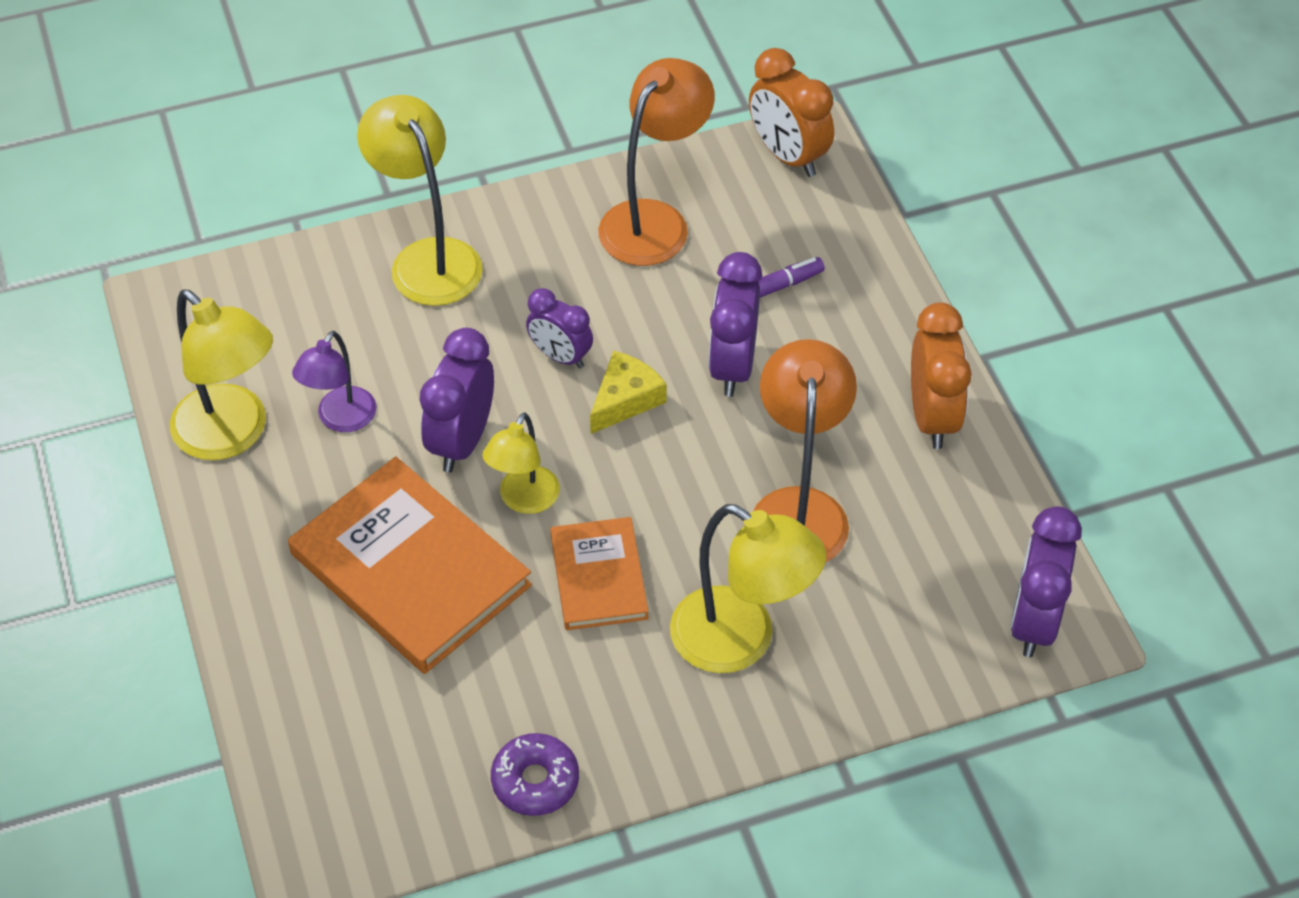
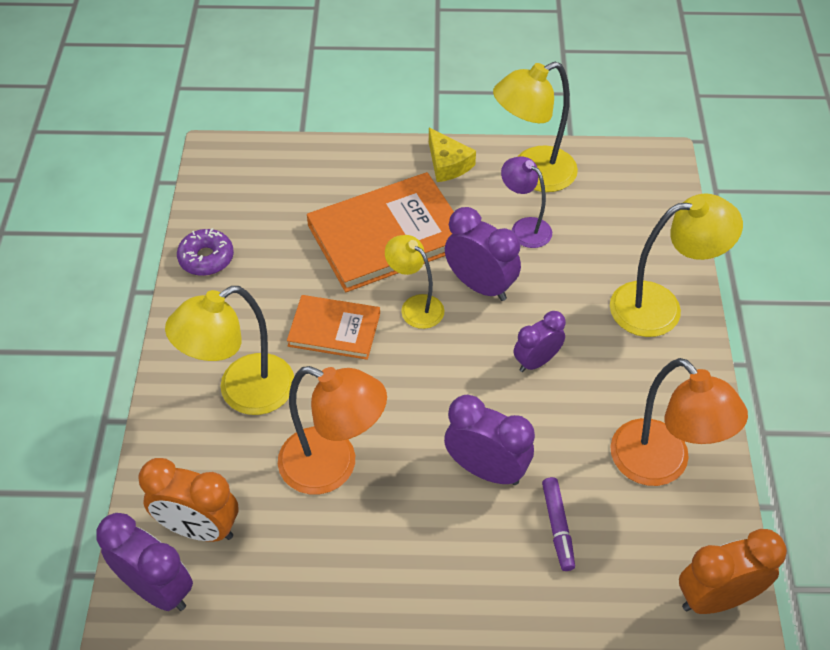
camera: 110 degrees right, 0 degrees up
(625, 400) = (480, 389): yellow cheese -> yellow cheese (447, 164)
(932, 417) = (377, 597): orange clock -> orange clock (199, 528)

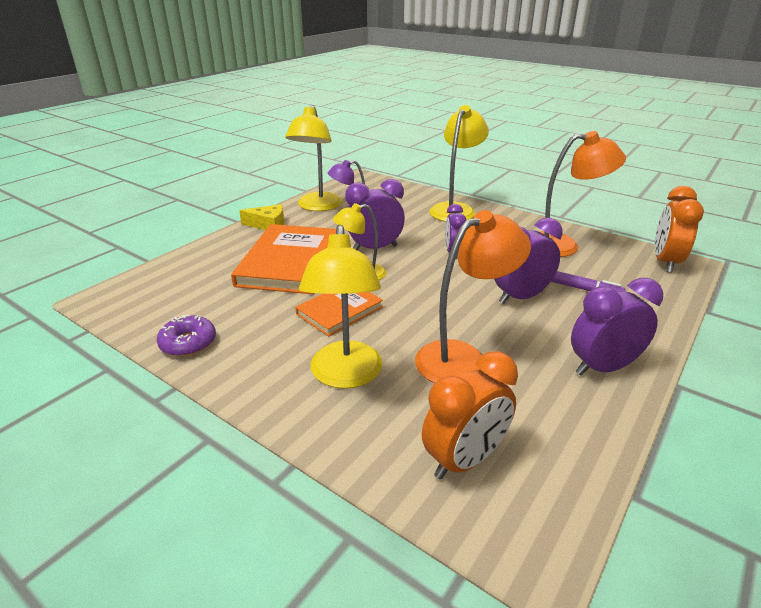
camera: 55 degrees left, 20 degrees down
(157, 589) = (515, 521): purple clock -> purple clock (602, 367)

